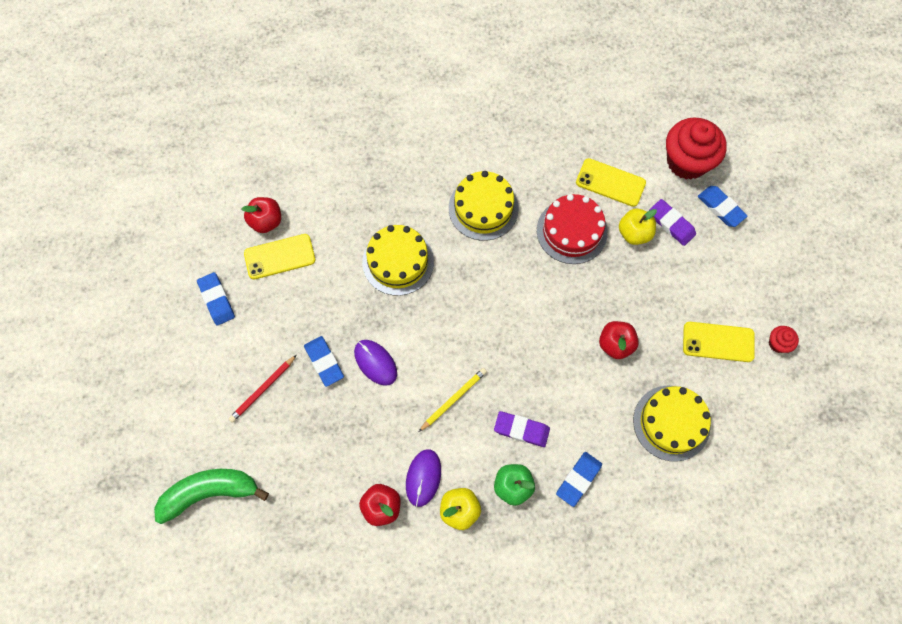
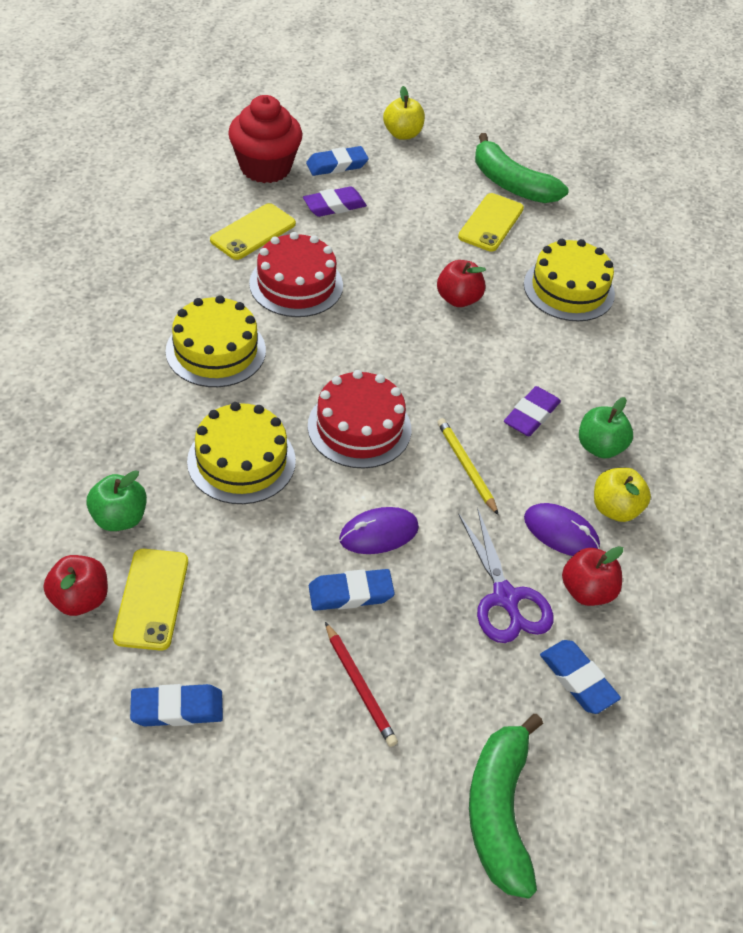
camera: 75 degrees left, 20 degrees down
(327, 215) = (119, 518): none -> green apple
(356, 456) = (505, 598): none -> purple scissors
(457, 320) = (359, 427): none -> red cake
(578, 479) = (609, 386): blue eraser -> blue eraser (578, 679)
(634, 233) = (329, 237): yellow apple -> yellow apple (402, 134)
(778, 343) = (511, 184): red cupcake -> green banana

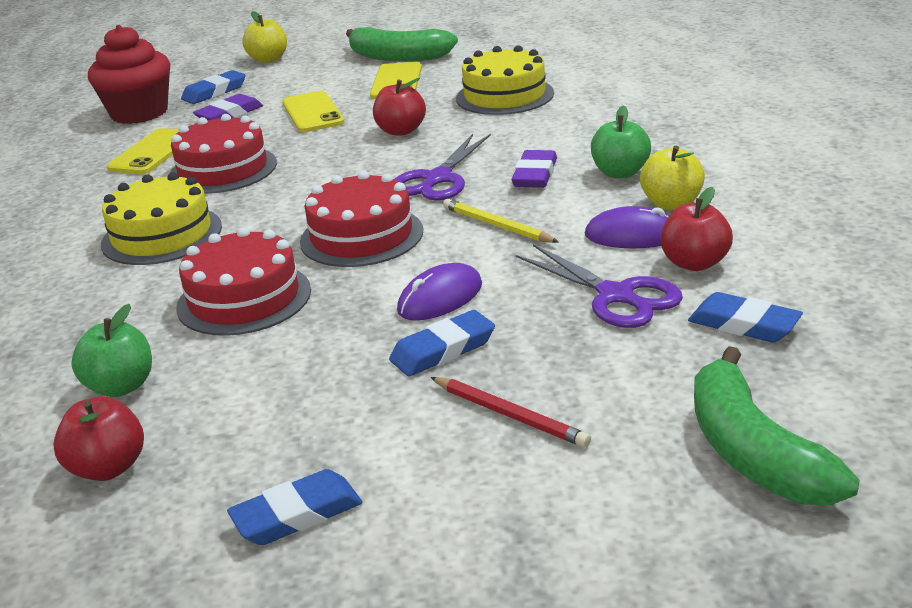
camera: 15 degrees left, 20 degrees down
(152, 599) = (203, 436): yellow phone -> yellow phone (313, 113)
(241, 461) = (244, 298): yellow cake -> red cake
(453, 381) = (438, 179): none -> purple scissors

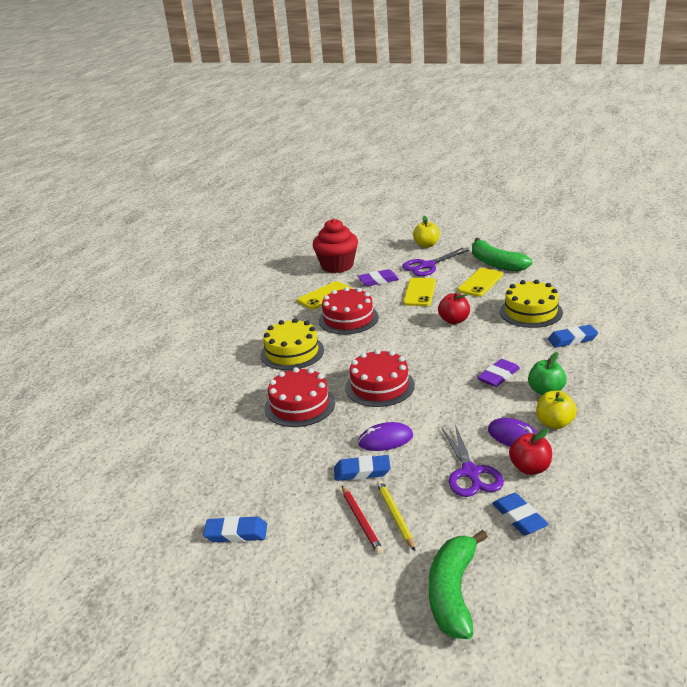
camera: 30 degrees right, 0 degrees up
(108, 468) = (184, 476): red apple -> none
(121, 387) = (217, 435): green apple -> none
(214, 92) = (382, 262): blue eraser -> blue eraser (572, 339)
(438, 179) = (446, 361): purple scissors -> purple scissors (427, 266)
(497, 225) = (450, 404): yellow pencil -> yellow pencil (395, 516)

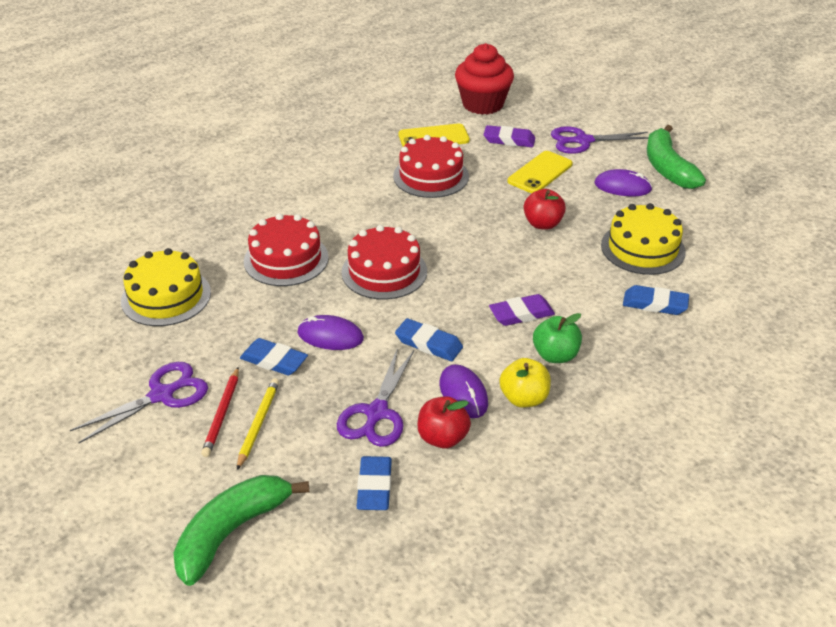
camera: 25 degrees right, 10 degrees up
(236, 533) = (105, 371): blue eraser -> blue eraser (428, 344)
(292, 352) = (336, 194): yellow cake -> yellow cake (166, 297)
(301, 529) = (161, 395): none -> purple scissors
(426, 245) = (610, 113): yellow apple -> none
(480, 283) = (622, 187): yellow phone -> purple mouse

